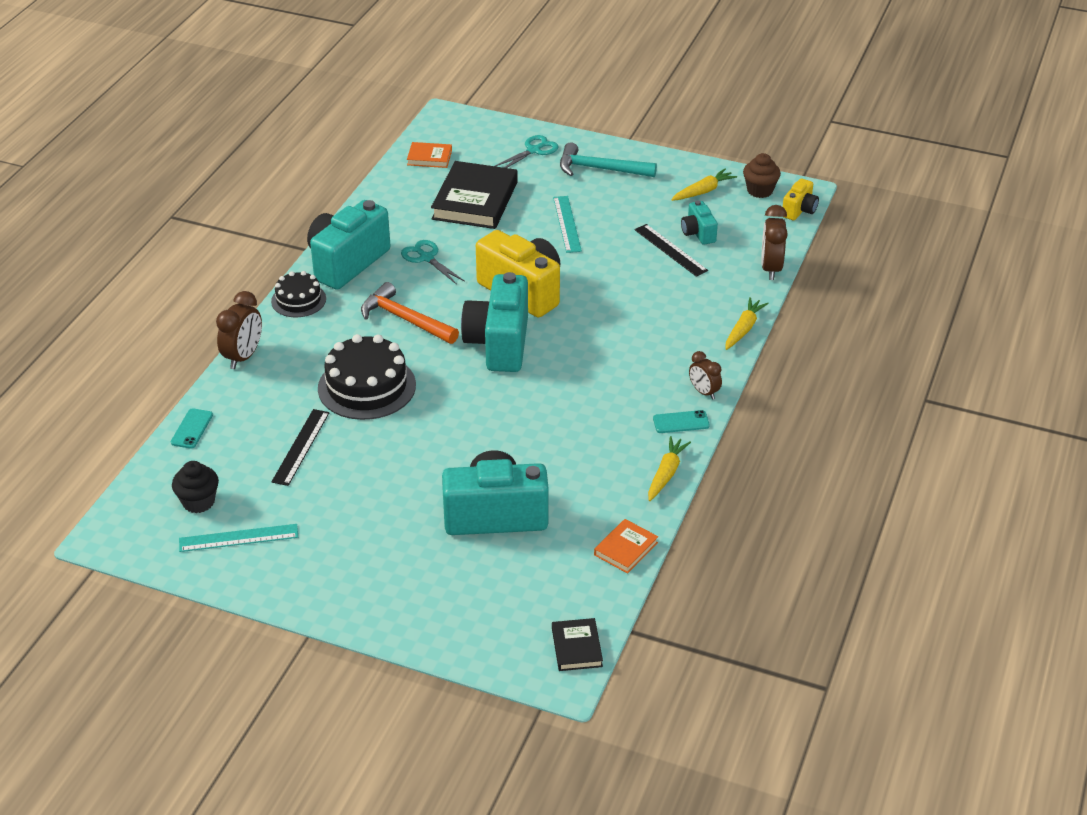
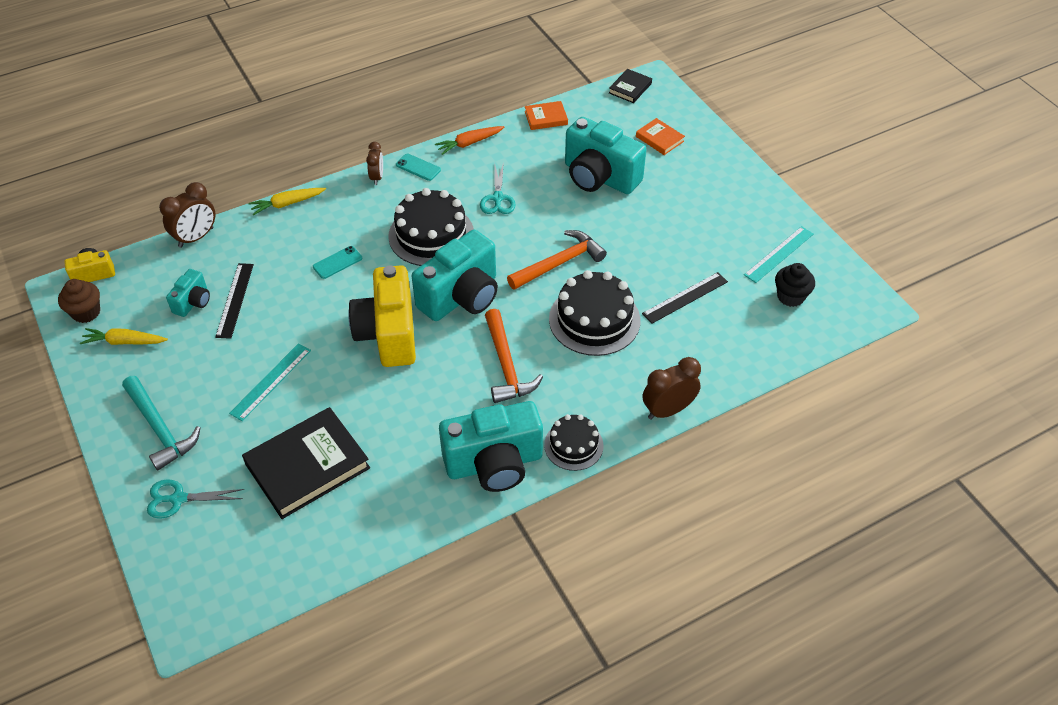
camera: 140 degrees left, 10 degrees up
(192, 429) = (757, 362): turquoise phone -> turquoise phone (337, 262)
(238, 538) = (779, 254): turquoise ruler -> turquoise ruler turned 75 degrees counterclockwise
(426, 258) = (423, 422): turquoise scissors -> turquoise scissors (497, 198)
(429, 158) = (278, 563): orange book -> orange book (659, 139)
(446, 413) = (559, 263): none -> orange hammer
(587, 374) = (431, 235): none -> black cake
(666, 473) = (469, 143): yellow carrot -> orange carrot

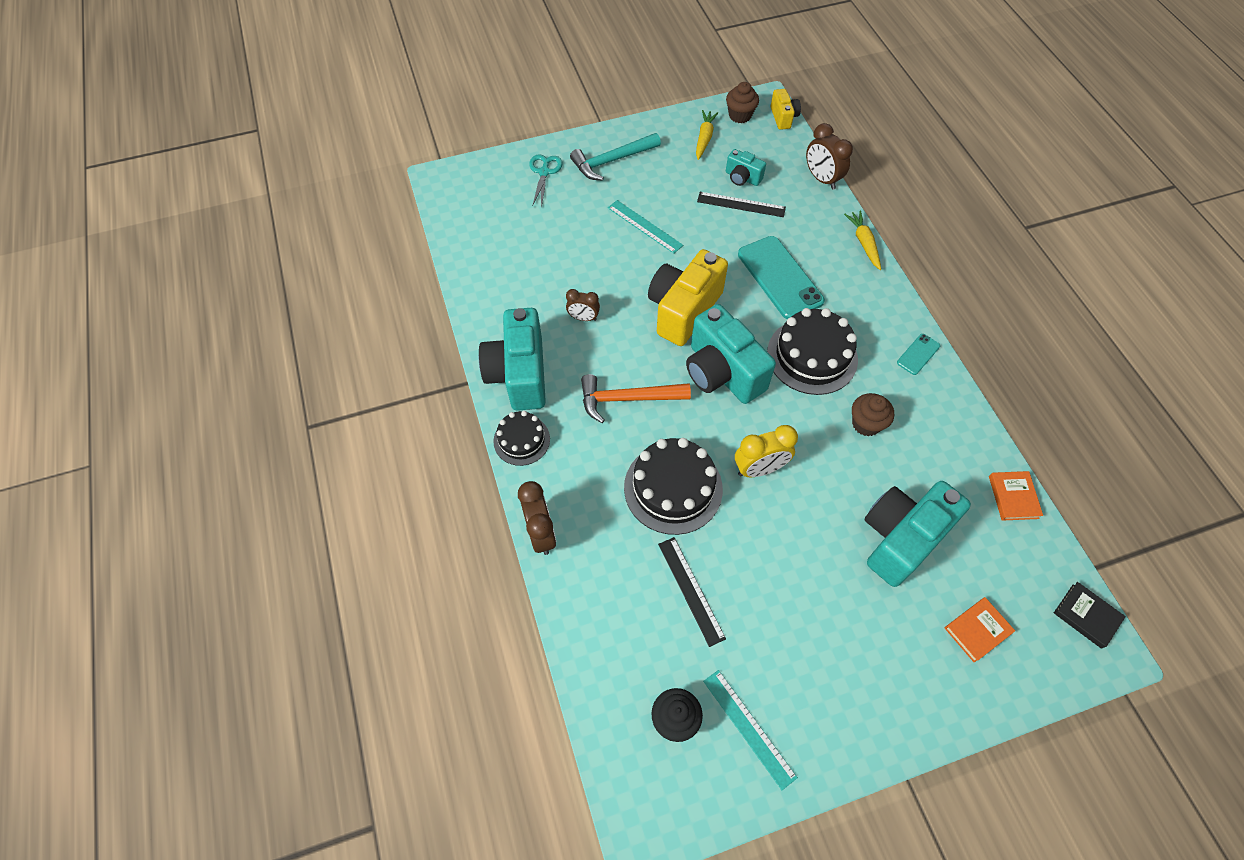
camera: 100 degrees right, 10 degrees up
(307, 466) = (552, 247): black book -> none
(337, 262) = (780, 277): turquoise phone -> turquoise phone, size x2.14
(377, 177) = (902, 317): brown clock -> brown clock (583, 318)
(388, 334) = (683, 310): yellow camera -> yellow camera turned 60 degrees counterclockwise
(469, 143) = (960, 407): orange carrot -> none
(497, 198) = (866, 424): turquoise scissors -> brown cupcake
(559, 263) = (759, 469): orange hammer -> yellow clock

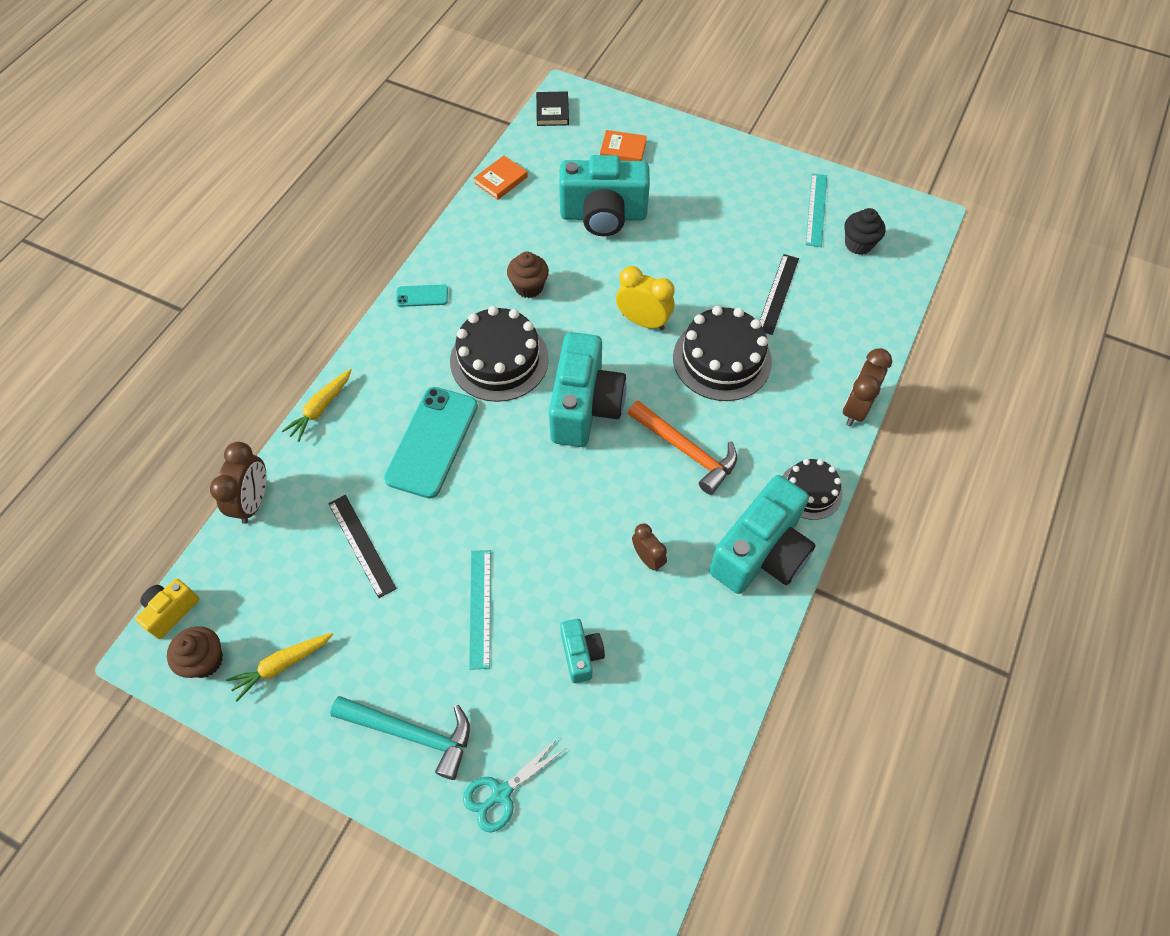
camera: 135 degrees left, 0 degrees up
(683, 310) = (550, 486): yellow camera -> none
(742, 178) = (318, 575): turquoise camera -> turquoise camera (581, 654)

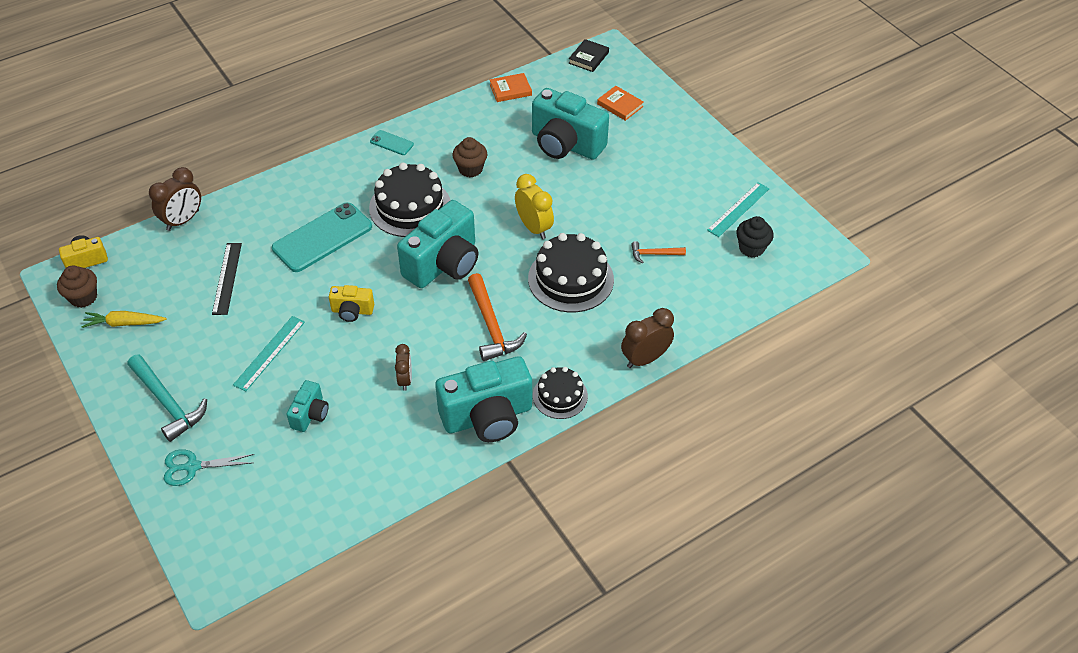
camera: 30 degrees right, 10 degrees down
(320, 408) = (268, 184): yellow carrot -> none
(531, 510) = (352, 311): none -> yellow camera
(778, 293) = (654, 254): black ruler -> orange hammer

